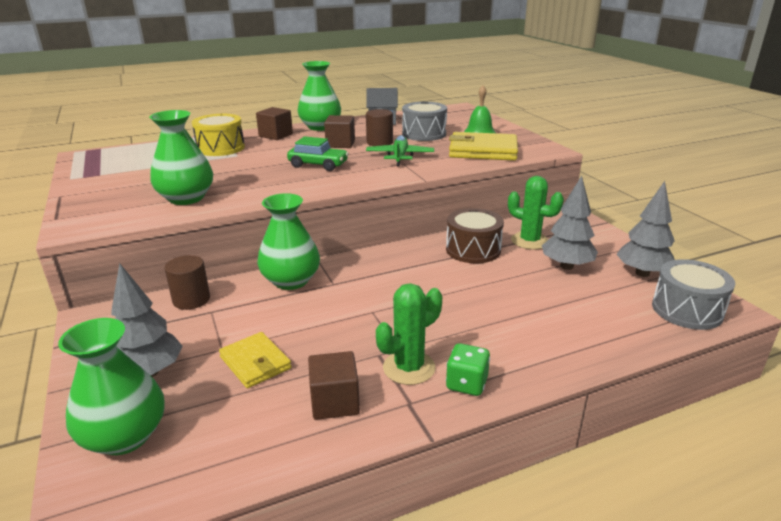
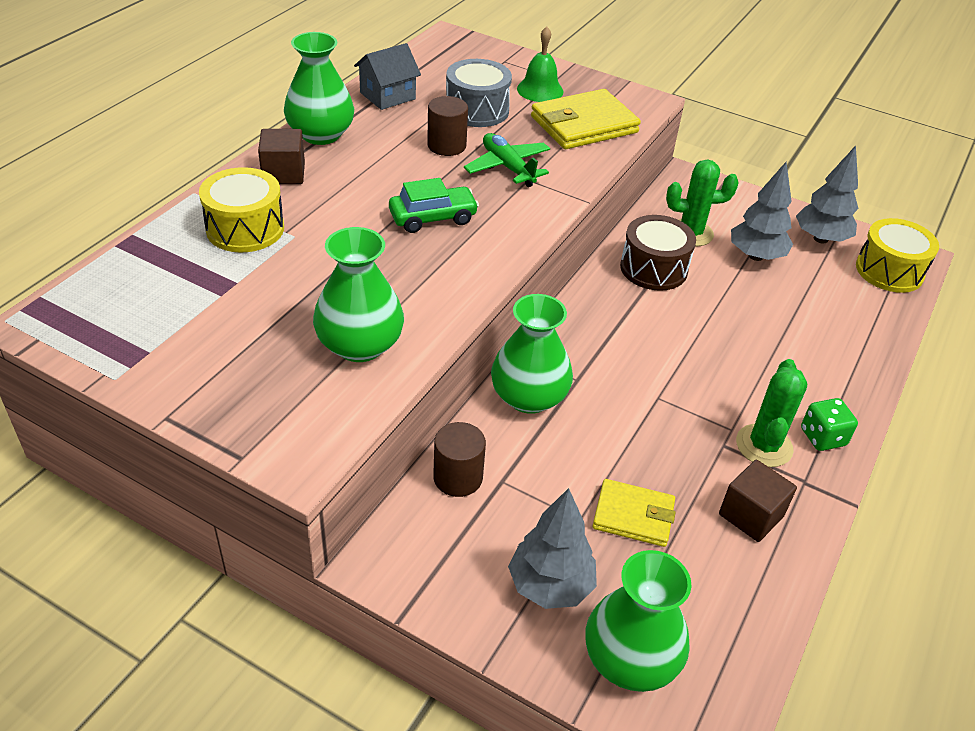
camera: 40 degrees left, 15 degrees up
(340, 144) = (401, 164): brown cube -> none
(687, 310) = (889, 271): grey drum -> yellow drum

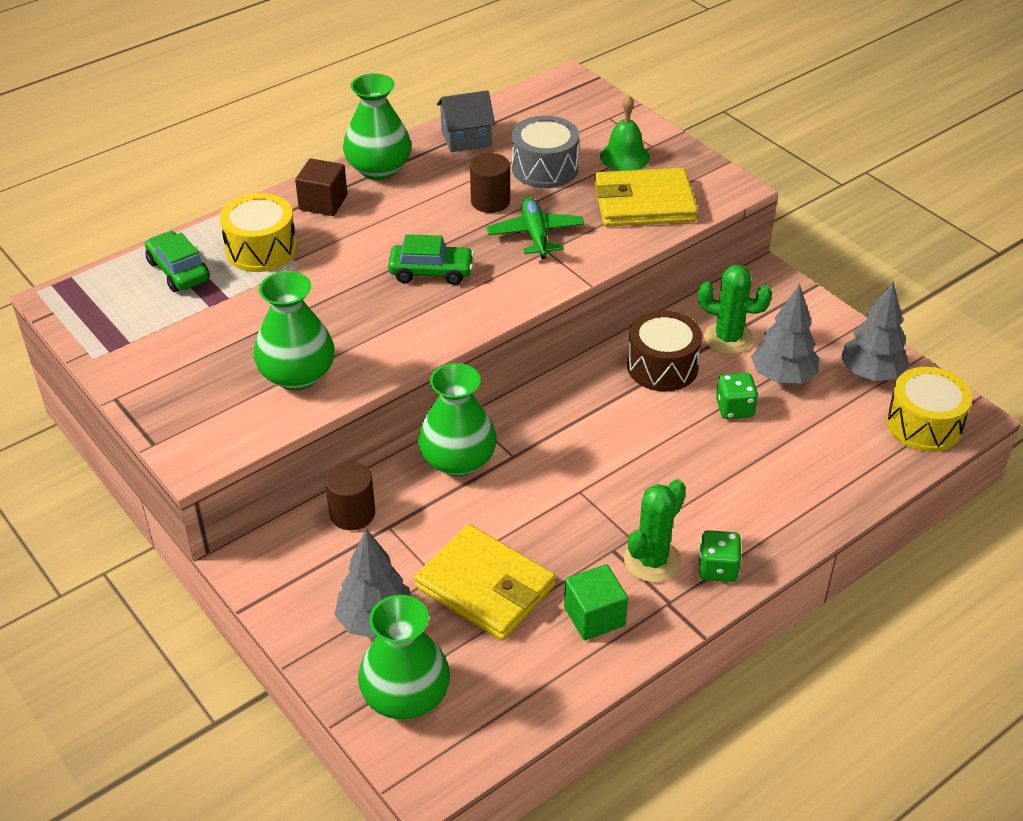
camera: 25 degrees right, 0 degrees up
(165, 267) = (178, 271): none -> green car
(633, 516) = (485, 587): yellow wallet -> yellow wallet, size x1.61
(737, 291) = (734, 409): none -> green dice
(751, 515) = (594, 616): brown cube -> green cube

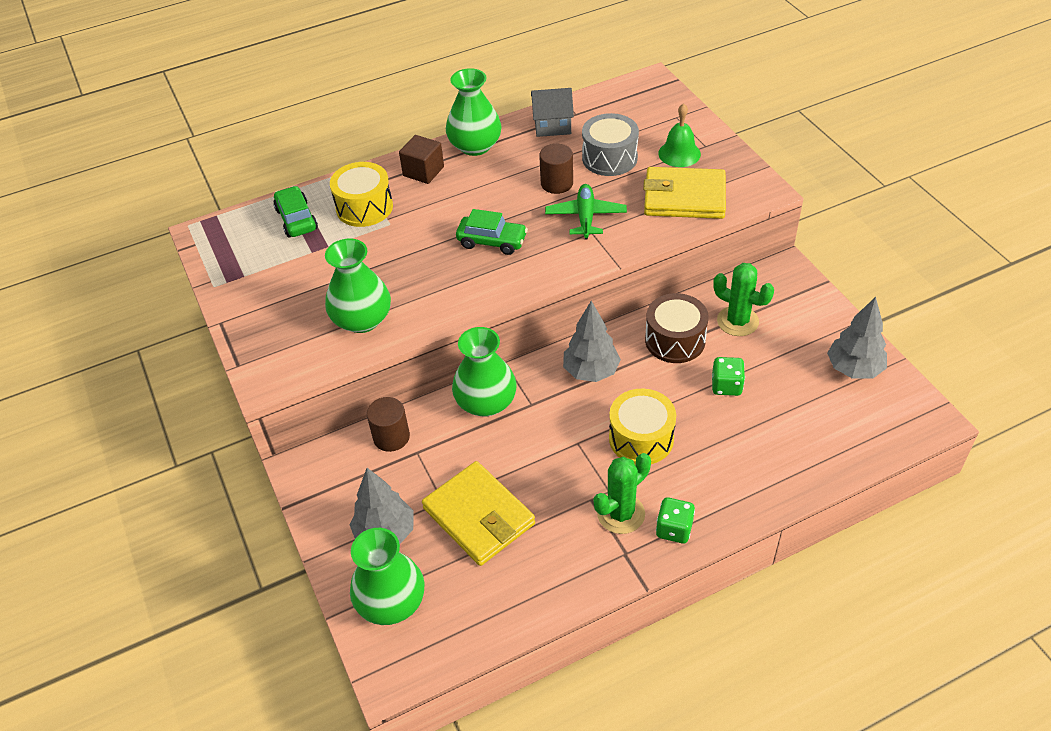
camera: 15 degrees right, 5 degrees up
(594, 616) = (560, 556): green cube -> none
(782, 377) = (775, 362): grey tree -> grey tree (591, 372)
(924, 425) = (889, 422): yellow drum -> yellow drum (641, 438)

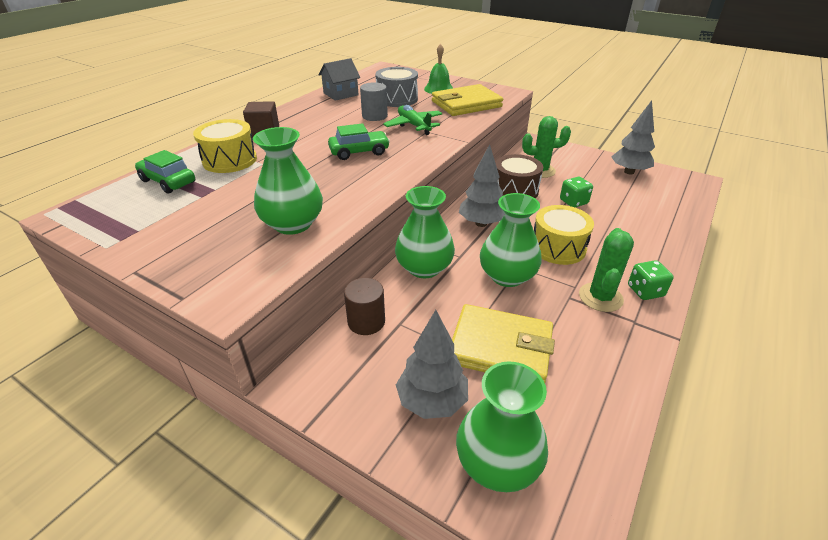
camera: 35 degrees left, 10 degrees down
(475, 146) = (293, 113): green vase -> green vase (507, 276)
(557, 183) = (374, 116): brown cylinder -> grey cylinder

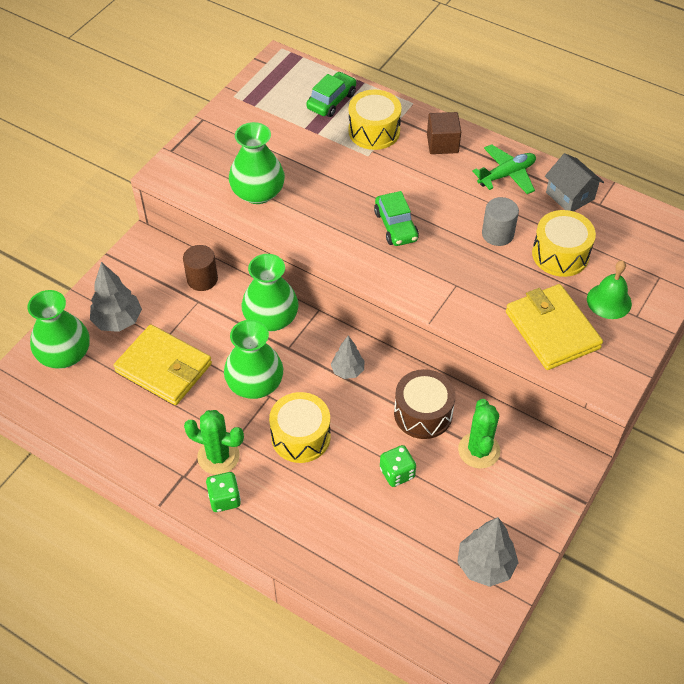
camera: 90 degrees right, 15 degrees up
(397, 99) = (560, 254): grey drum -> yellow drum
(414, 125) = (472, 272): green plane -> green plane (506, 175)
(481, 223) = (347, 371): grey tree -> grey tree, size x0.64
(500, 347) = (164, 368): yellow wallet -> yellow wallet turned 75 degrees counterclockwise

